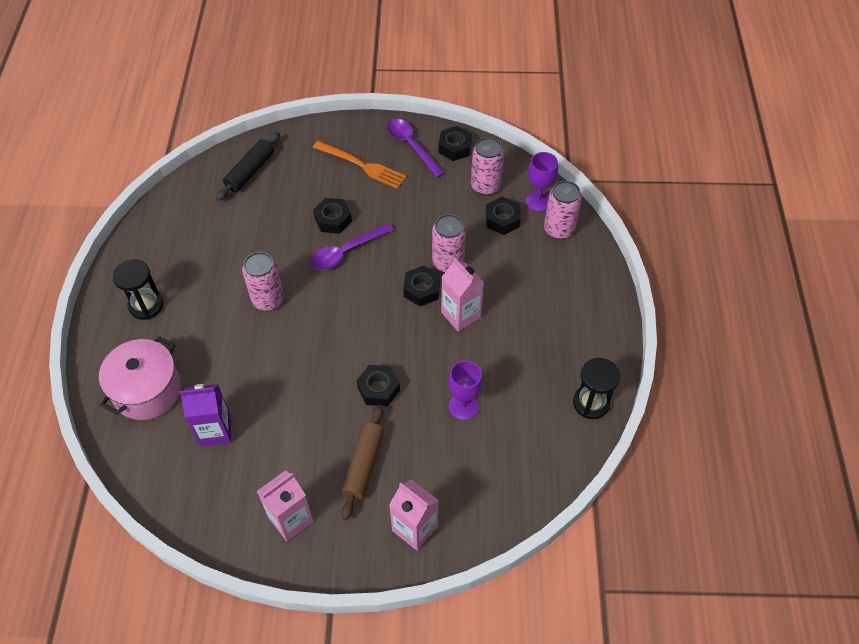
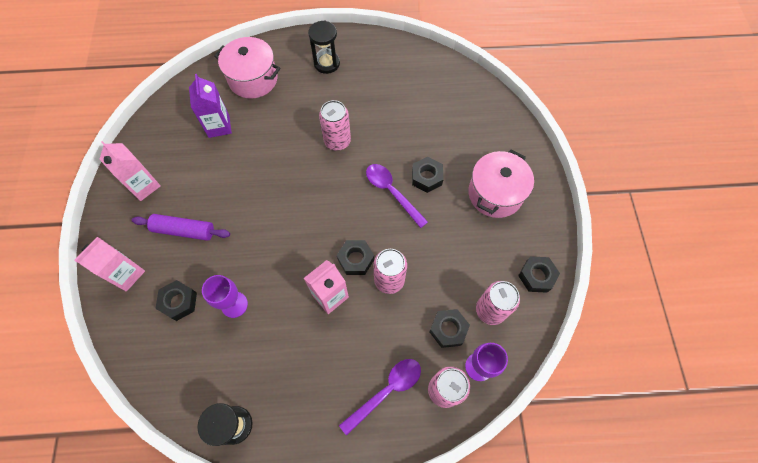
camera: 85 degrees right, 10 degrees up
(250, 171) = (470, 106): black rolling pin -> none
(362, 165) = (495, 194): orange fork -> pink pot
(363, 465) = (184, 230): brown rolling pin -> purple rolling pin
(378, 389) = (252, 234): black nut -> black nut (179, 302)
(412, 146) = (529, 235): purple spoon -> purple spoon (386, 391)

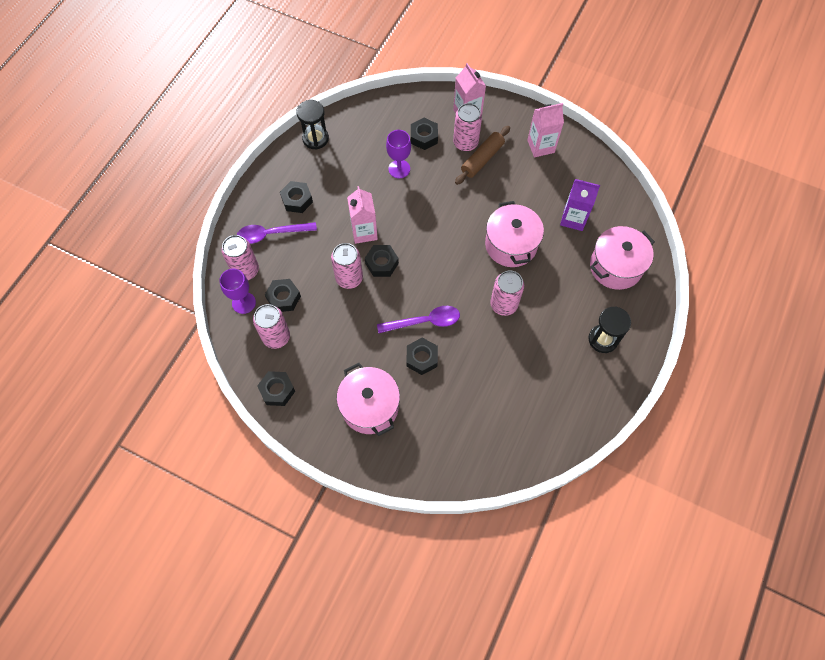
camera: 120 degrees right, 0 degrees up
(169, 256) = (465, 143): none -> pink can
(184, 230) = (482, 159): purple rolling pin -> brown rolling pin
(273, 162) = (511, 245): none -> pink pot
(329, 391) = (297, 200): none -> black nut
(386, 391) = (271, 234): purple spoon -> purple spoon turned 90 degrees clockwise

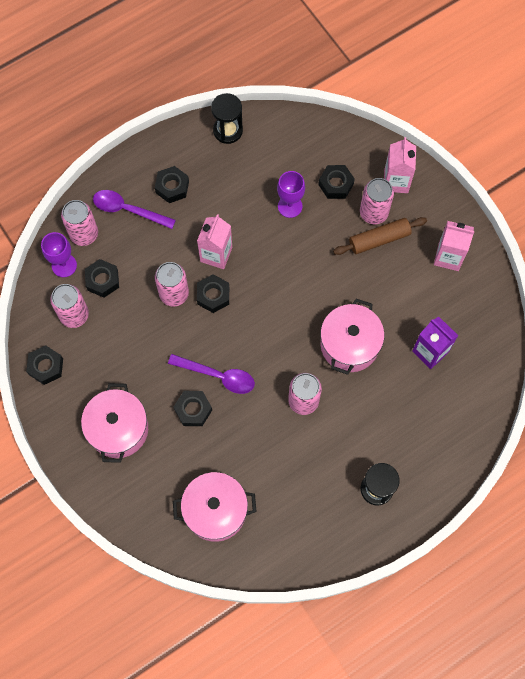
camera: 30 degrees right, 5 degrees up
(615, 266) = (439, 424): pink pot -> pink pot (215, 510)

